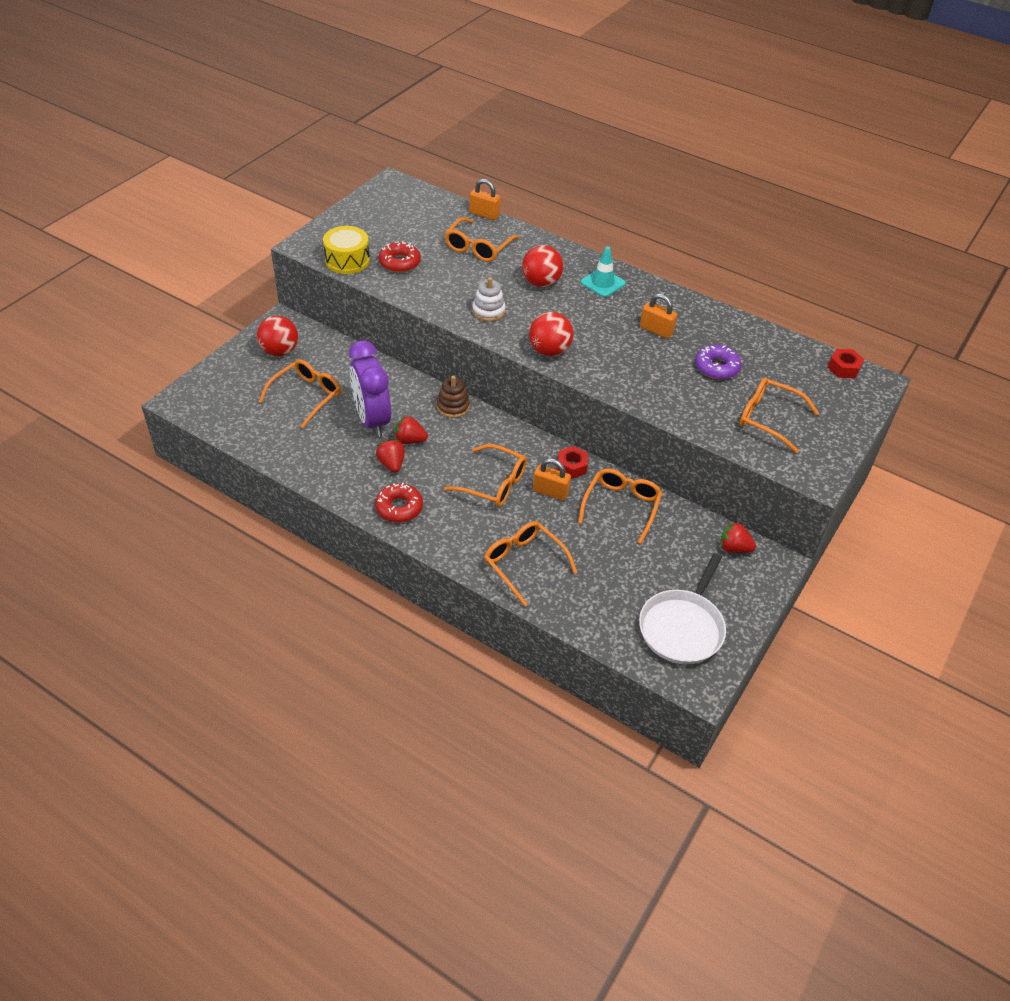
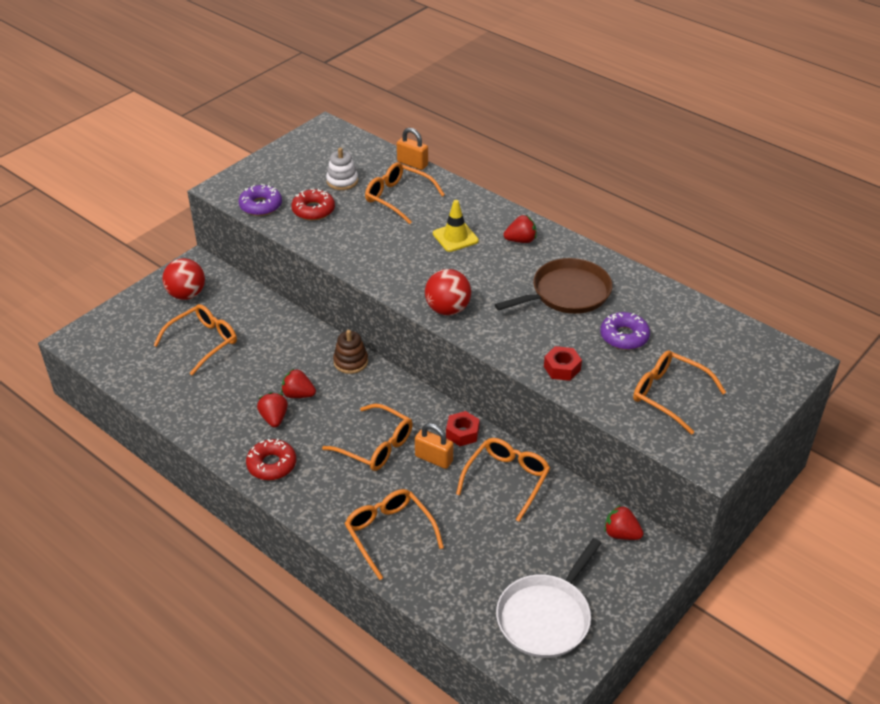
camera: 10 degrees right, 5 degrees down
(347, 260) = (261, 206): yellow drum -> purple donut
(372, 420) = (264, 371): purple clock -> none
(478, 247) = (398, 198): orange glasses -> orange glasses turned 90 degrees clockwise
(488, 311) = (393, 264): white stacking toy -> white stacking toy (342, 181)
(541, 283) = (455, 237): red ball -> yellow traffic cone
(602, 283) = (521, 240): turquoise traffic cone -> red strawberry
(656, 330) = (567, 293): orange padlock -> brown pan
(844, 368) = (766, 345): red nut -> red nut (562, 368)

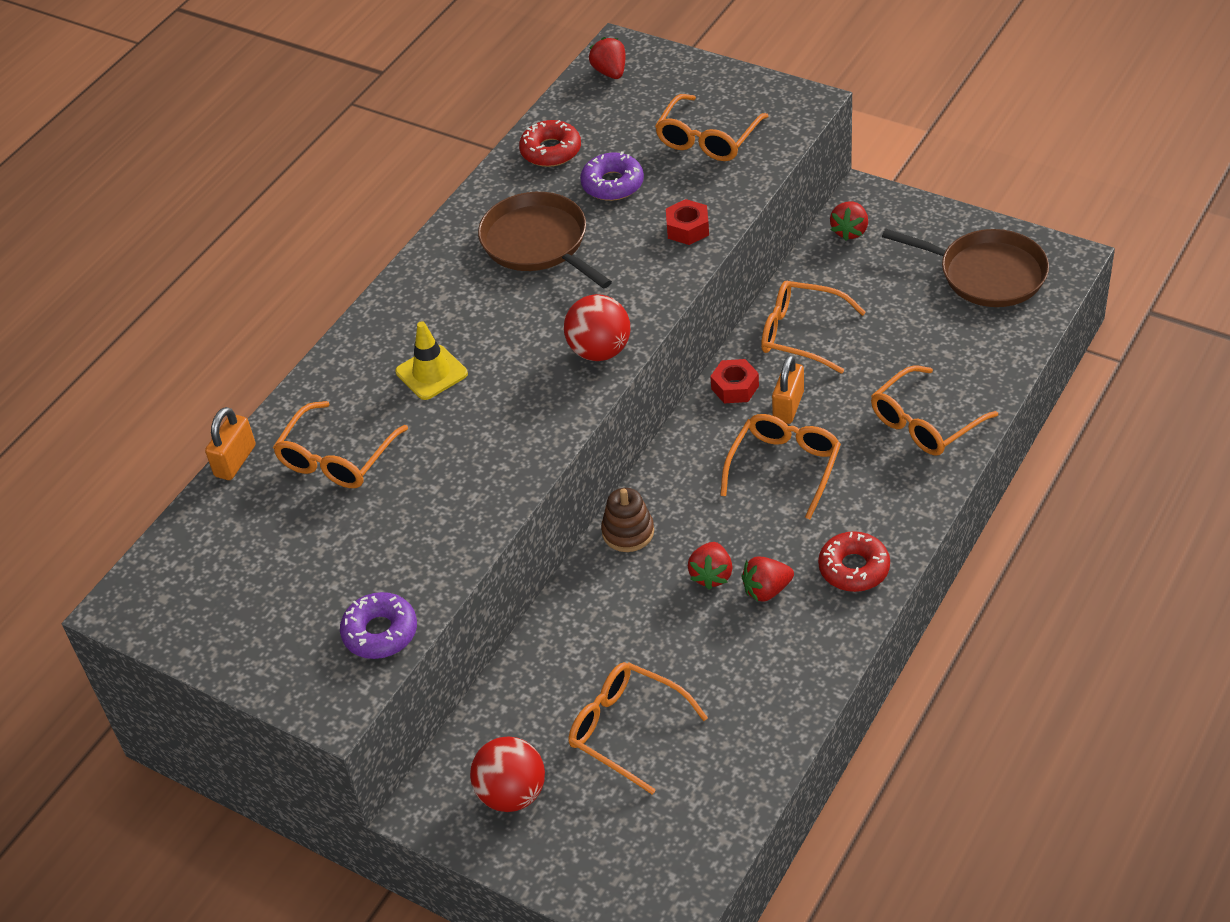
camera: 95 degrees left, 5 degrees up
(313, 210) = (384, 557): red donut -> red donut (551, 151)
(342, 181) = (295, 540): white stacking toy -> none
(521, 240) = (428, 303): red strawberry -> red strawberry (610, 72)
(546, 616) = (987, 274): white pan -> brown pan

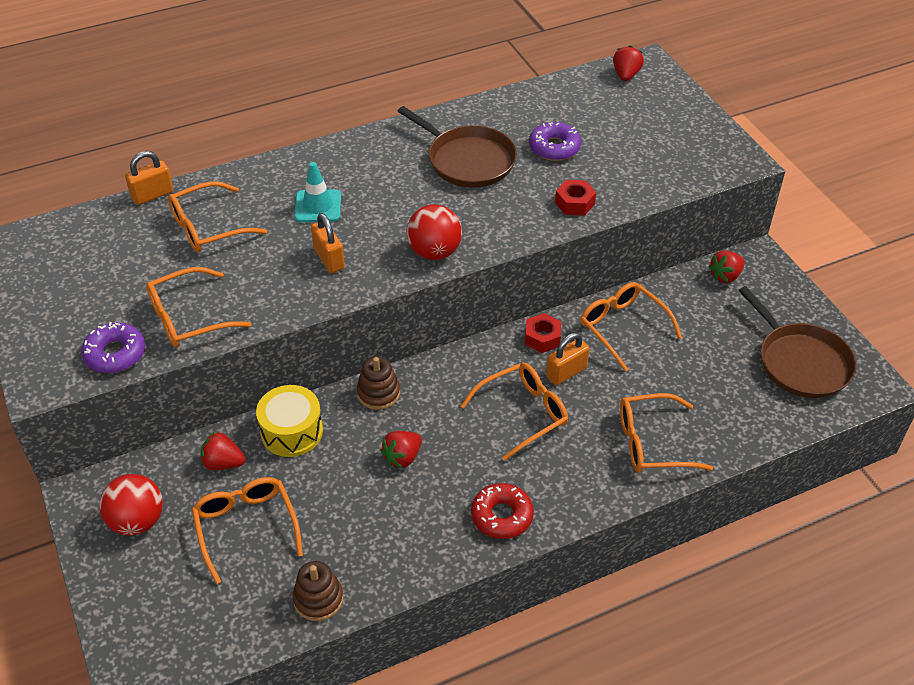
camera: 30 degrees right, 0 degrees up
(431, 373) = (318, 206): yellow traffic cone -> turquoise traffic cone
(500, 417) = (329, 259): none -> orange padlock
(538, 243) = (467, 160): brown pan -> brown pan turned 135 degrees clockwise
(551, 151) = (536, 106): red donut -> none
(579, 619) = (292, 431): none -> yellow drum
(707, 139) = (648, 151): orange glasses -> orange glasses (188, 318)
(760, 744) = (318, 599): none -> brown stacking toy
(766, 590) = (428, 492): red strawberry -> red strawberry (223, 463)

